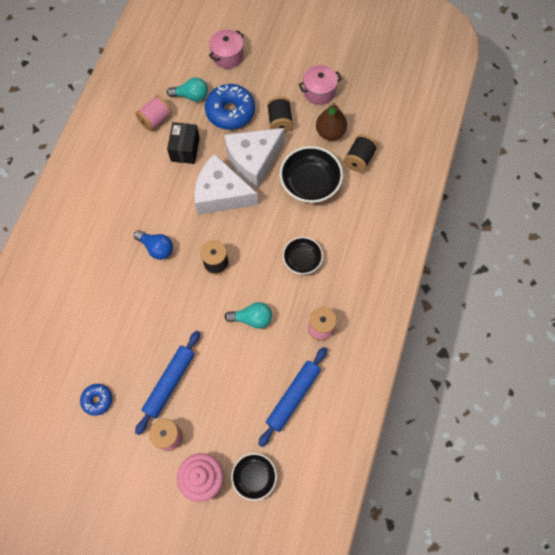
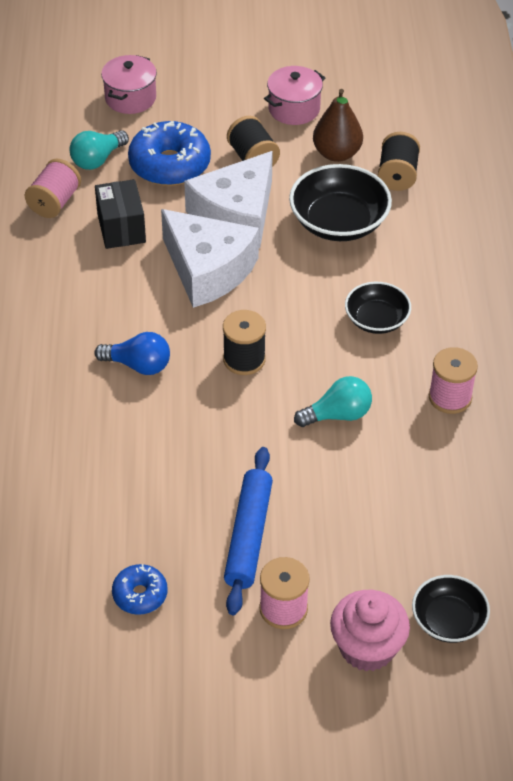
camera: 20 degrees left, 20 degrees down
(191, 96) = (97, 159): turquoise light bulb -> turquoise light bulb turned 150 degrees clockwise
(221, 194) = (208, 270): white cheese -> white cheese turned 135 degrees counterclockwise
(293, 397) = (454, 497): blue rolling pin -> none

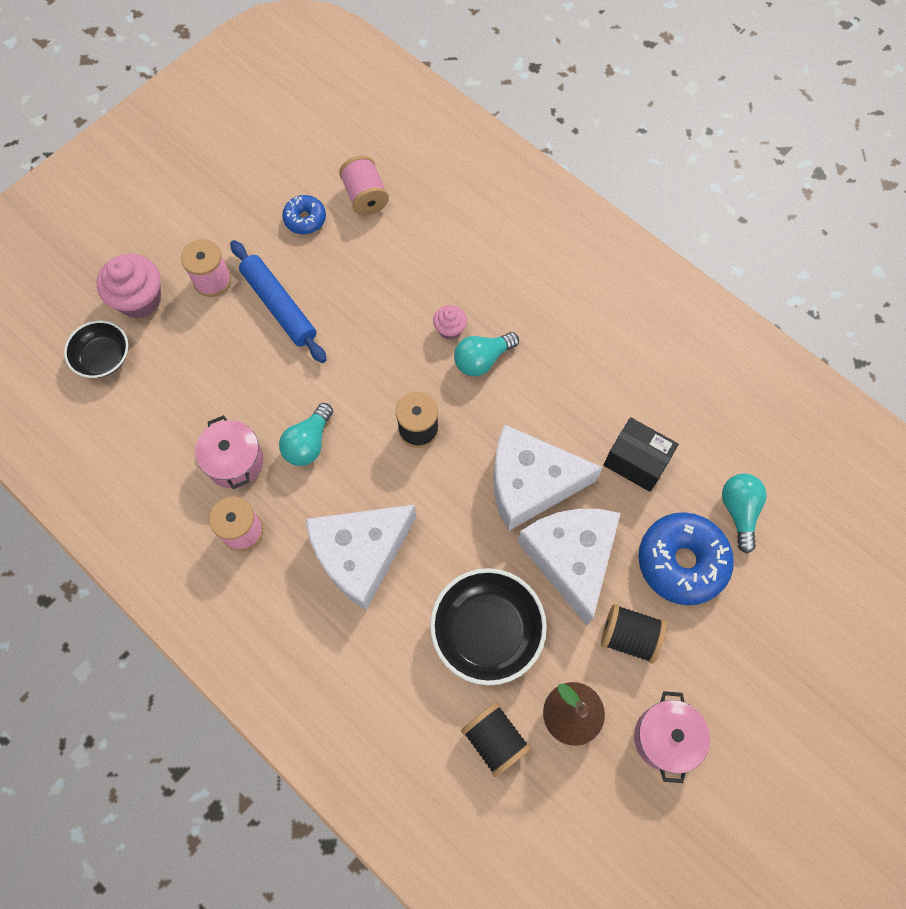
camera: 135 degrees right, 20 degrees up
(54, 202) = (712, 438): pink spool -> pink spool (365, 196)
(130, 98) = (804, 607): pink pot -> pink pot (235, 461)
(134, 404) = (450, 329): none -> pink cupcake
(138, 365) = (482, 359): blue light bulb -> turquoise light bulb
(376, 320) = (360, 554): black bowl -> white cheese

